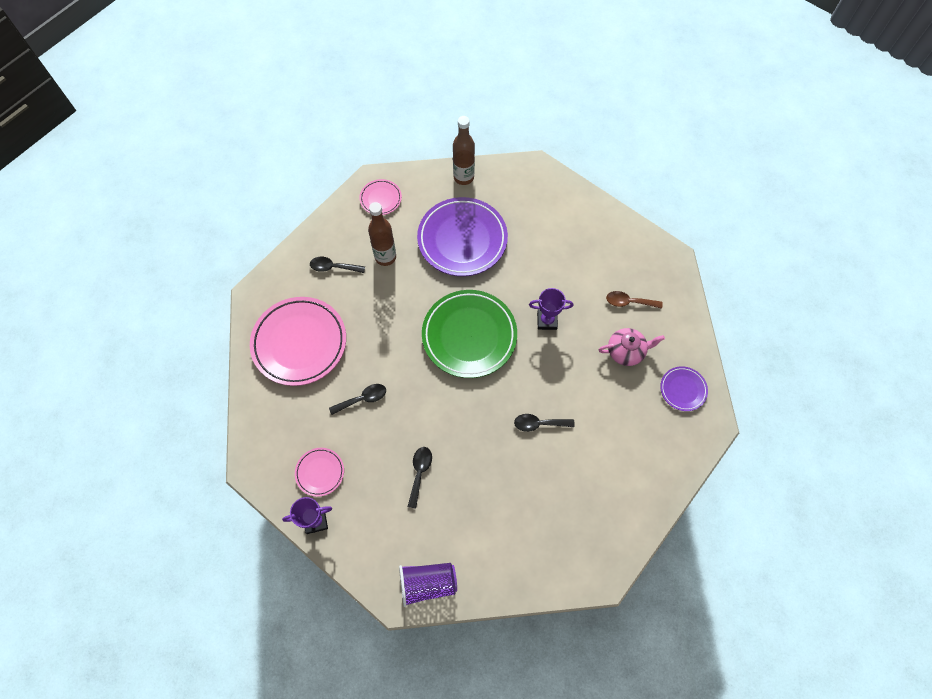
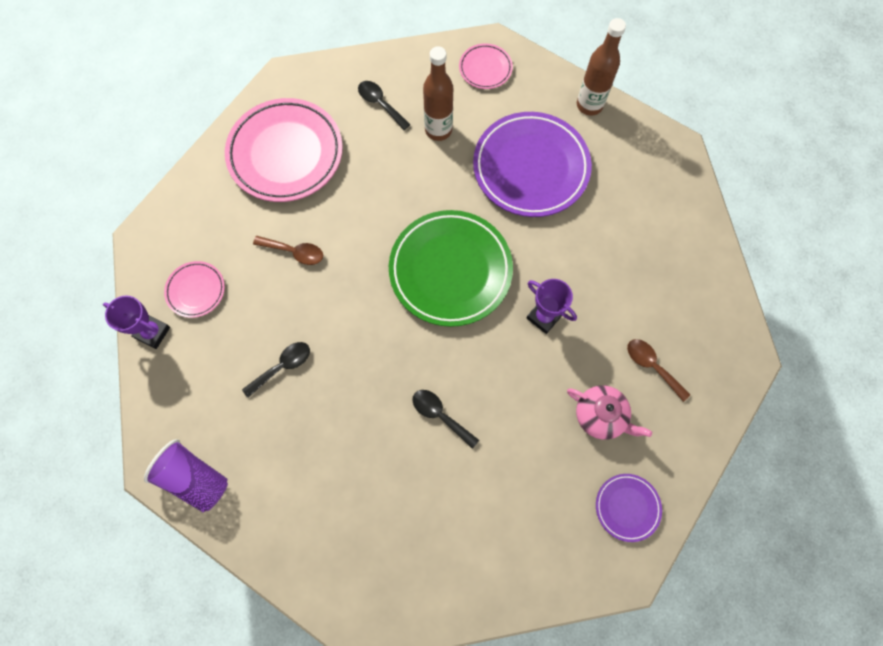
camera: 40 degrees right, 5 degrees up
(363, 399) = (294, 252): black spoon -> brown spoon

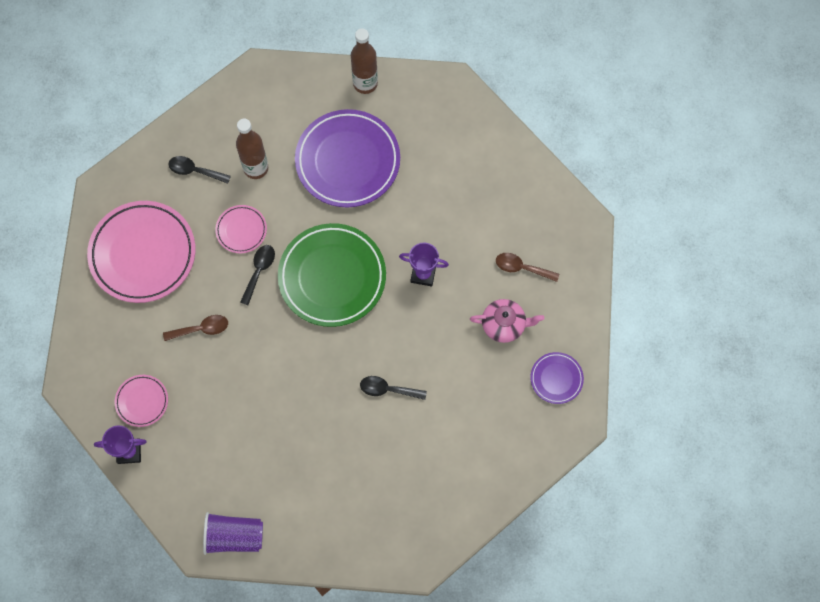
camera: 30 degrees left, 0 degrees up
(282, 366) = (248, 420): black spoon -> black spoon (259, 271)
(485, 69) = (263, 95): pink plate -> pink plate (241, 230)

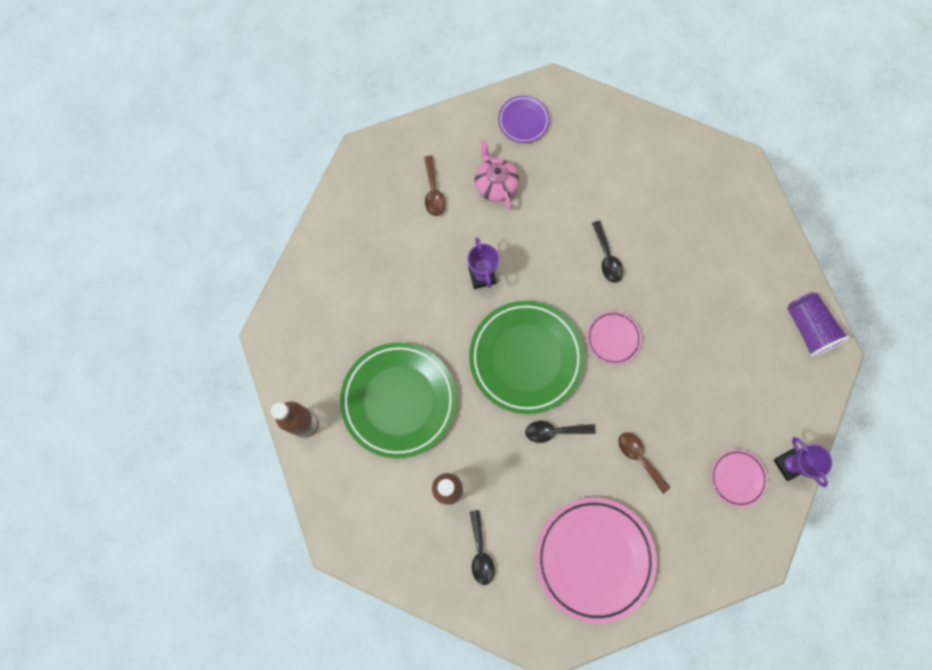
camera: 115 degrees left, 5 degrees up
(241, 230) = (521, 470): pink plate -> pink plate (613, 338)
(348, 161) = (399, 400): purple plate -> green plate

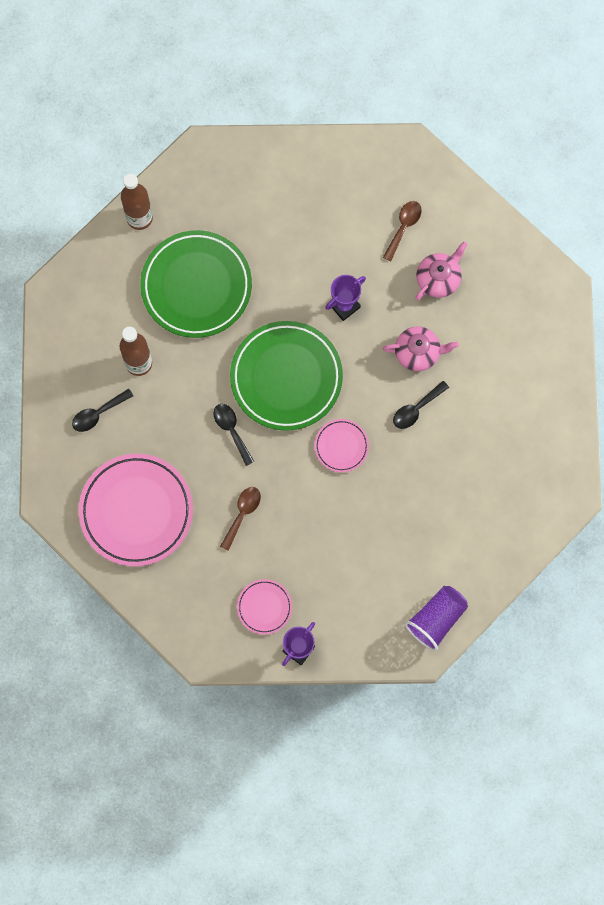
camera: 65 degrees right, 0 degrees up
(433, 192) = (403, 227): brown spoon -> brown spoon turned 150 degrees clockwise
(523, 121) = (515, 276): purple plate -> none
(555, 232) = (418, 352): none -> pink teapot

